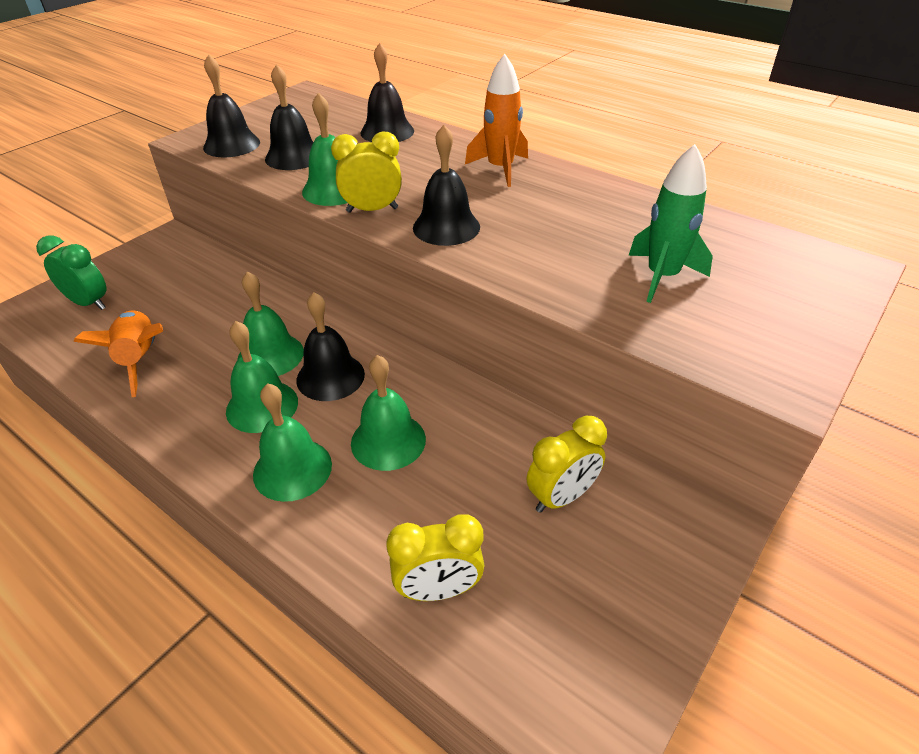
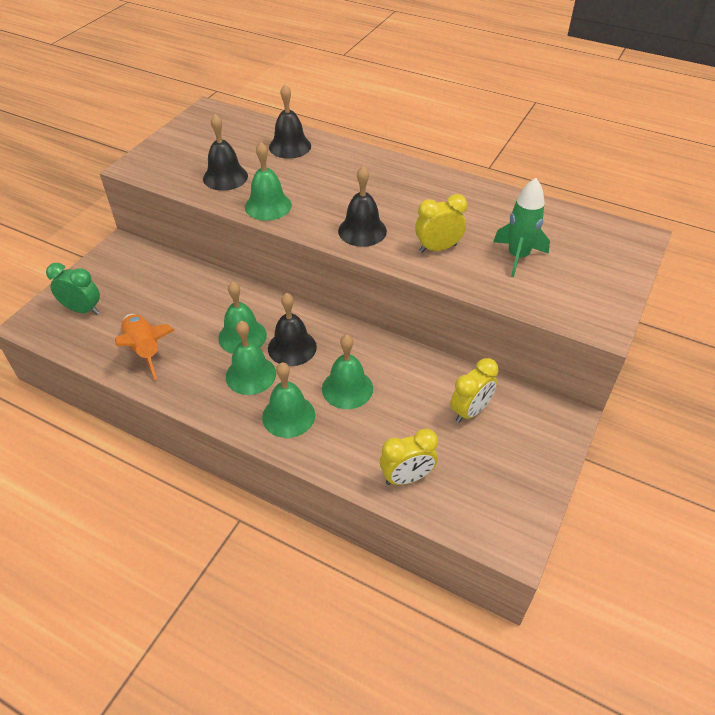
camera: 10 degrees left, 5 degrees up
(231, 145) = (170, 169): black bell -> none
(372, 210) = (304, 221): yellow clock -> yellow clock (438, 248)
(500, 169) = (387, 175): orange rocket -> none

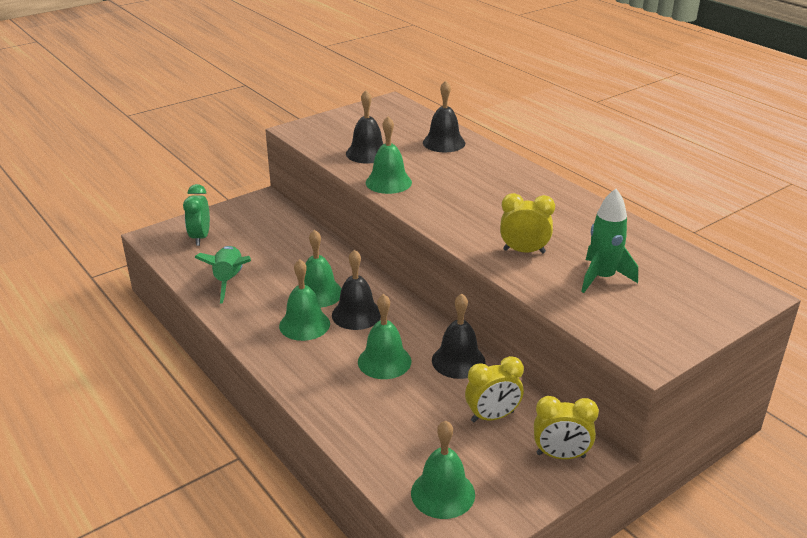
camera: 25 degrees right, 15 degrees down
(83, 310) = (200, 237): green clock -> green clock turned 135 degrees counterclockwise
(145, 350) = (229, 280): orange rocket -> green rocket
(288, 416) = (315, 366): green bell -> green bell (443, 493)
(362, 231) = (460, 220): black bell -> black bell (458, 361)
(407, 477) = (389, 450): yellow clock -> yellow clock (560, 455)

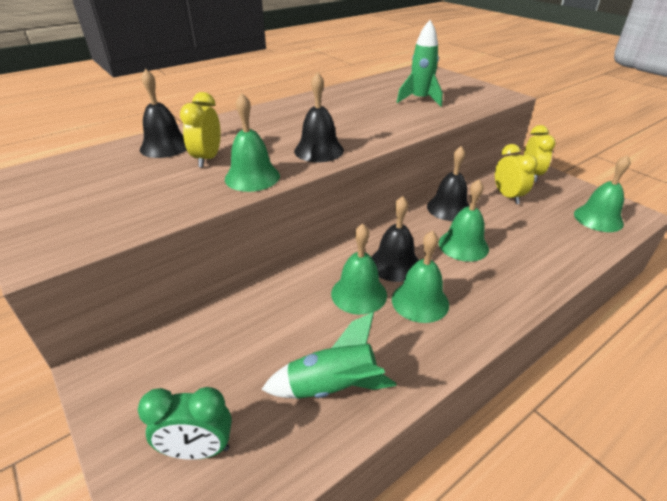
camera: 90 degrees left, 5 degrees up
(367, 153) = (167, 191): black bell -> black bell (319, 150)
(524, 251) = (389, 120): yellow clock -> yellow clock (207, 159)

